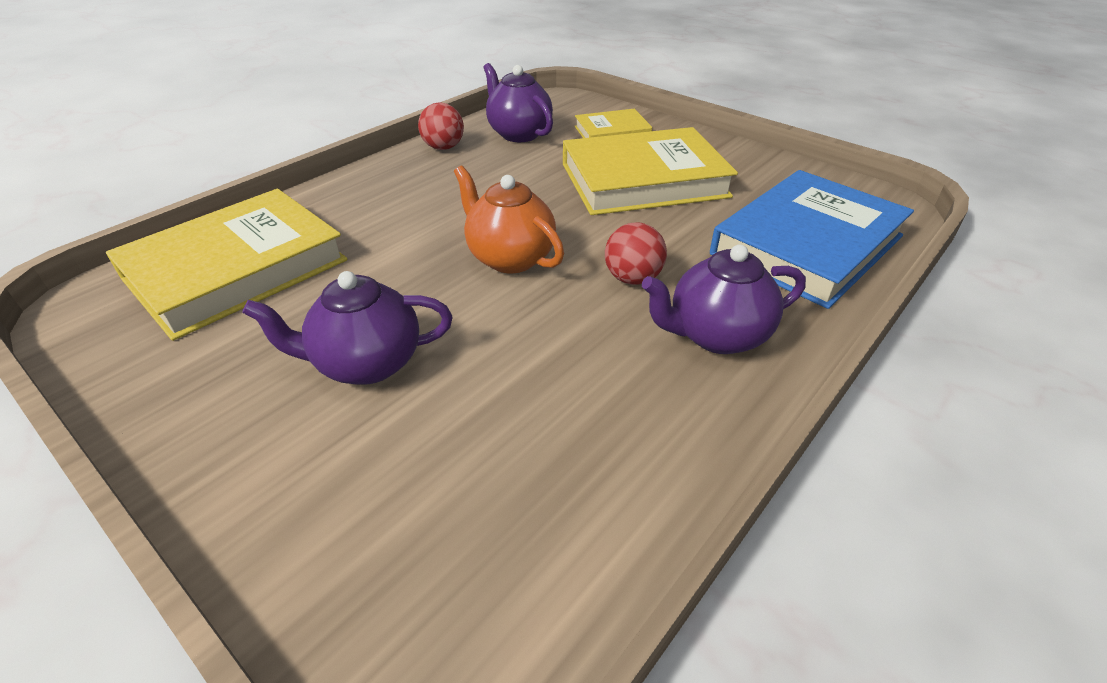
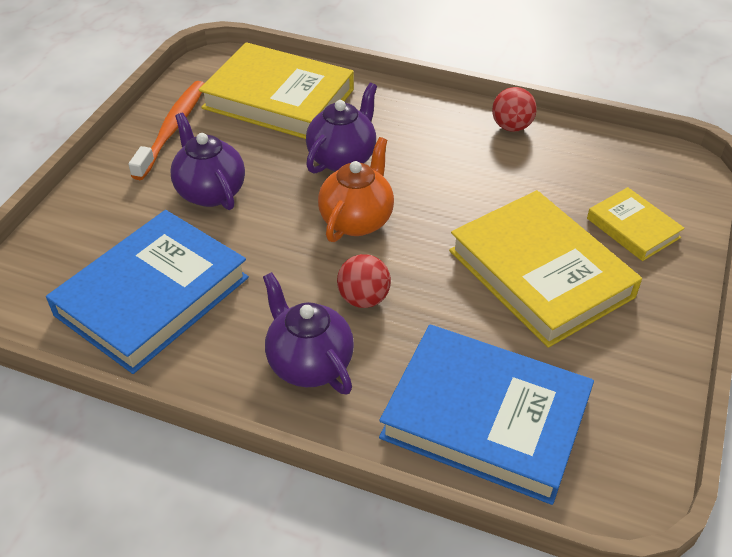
camera: 70 degrees right, 5 degrees up
(185, 379) = (172, 129): none -> orange toothbrush
(519, 134) = (576, 163): purple teapot -> purple teapot (342, 158)
(544, 461) = (152, 296): none -> blue book

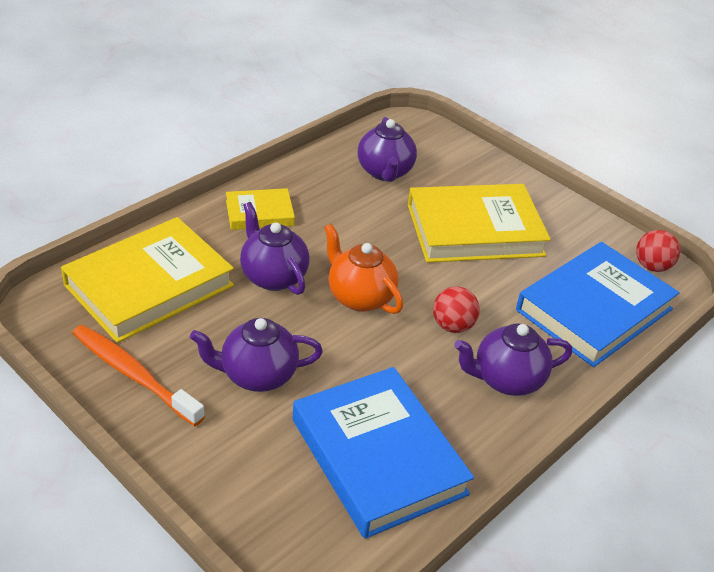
camera: 70 degrees left, 5 degrees down
(511, 127) = (304, 174): red ball -> red ball (652, 266)
(573, 177) = (385, 172): none -> purple teapot
(633, 228) = (454, 172): yellow book -> yellow book (259, 213)

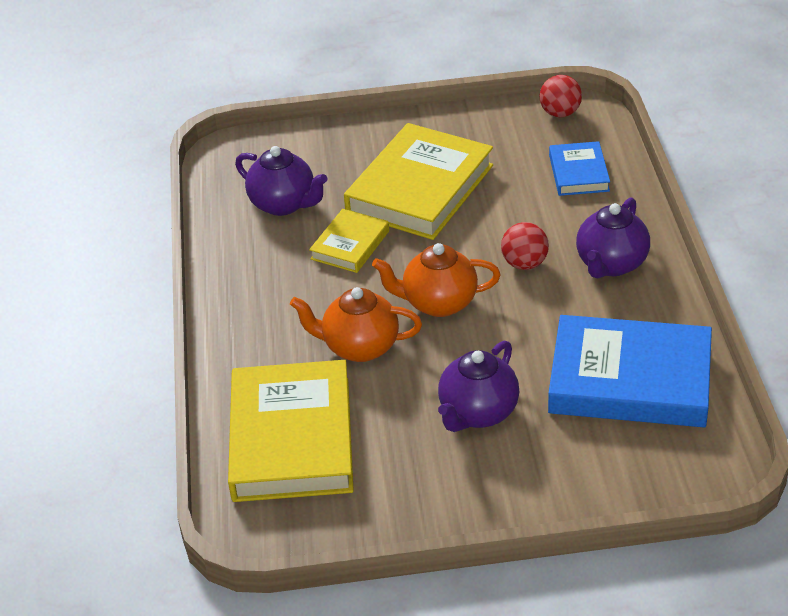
camera: 45 degrees left, 0 degrees up
(133, 374) = (405, 496): orange toothbrush -> none
(259, 213) = (259, 316): yellow book -> yellow book (350, 245)
(273, 276) = (359, 347): purple teapot -> orange teapot
(594, 310) = (579, 173): blue book -> blue book, size x0.52

